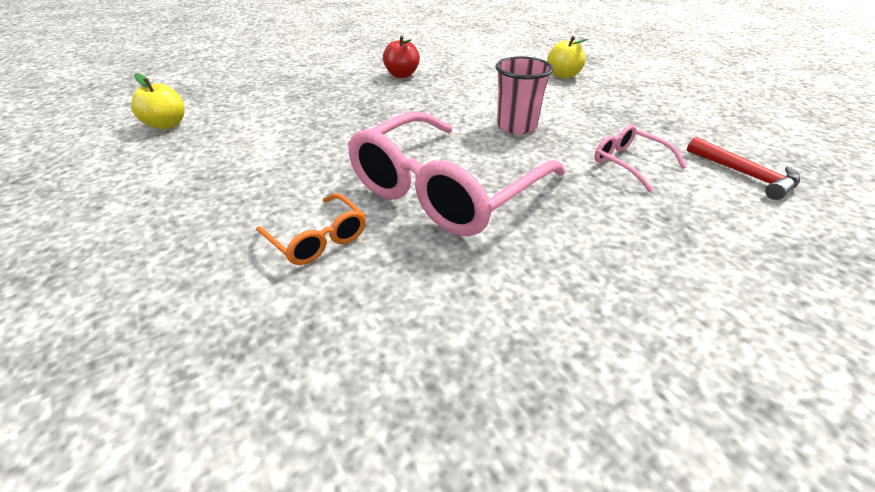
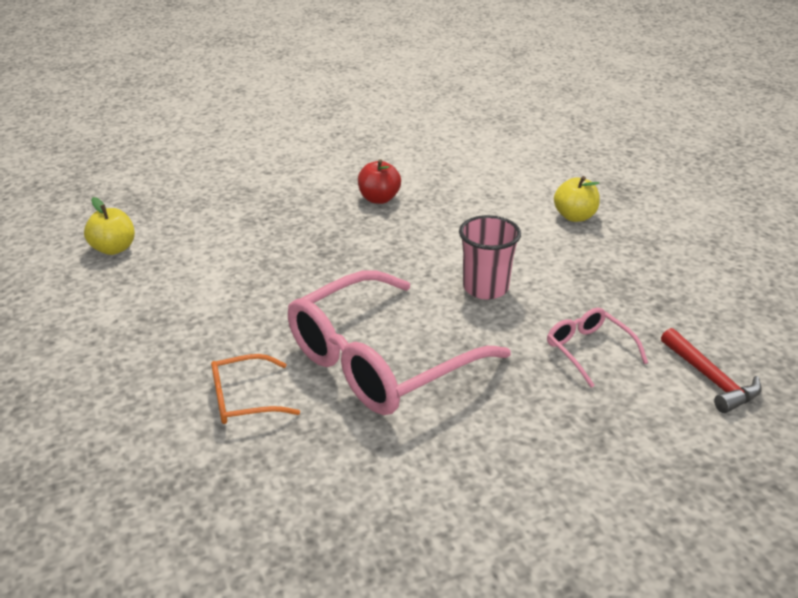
camera: 10 degrees right, 5 degrees down
(317, 238) = (245, 399): orange glasses -> orange glasses turned 105 degrees clockwise

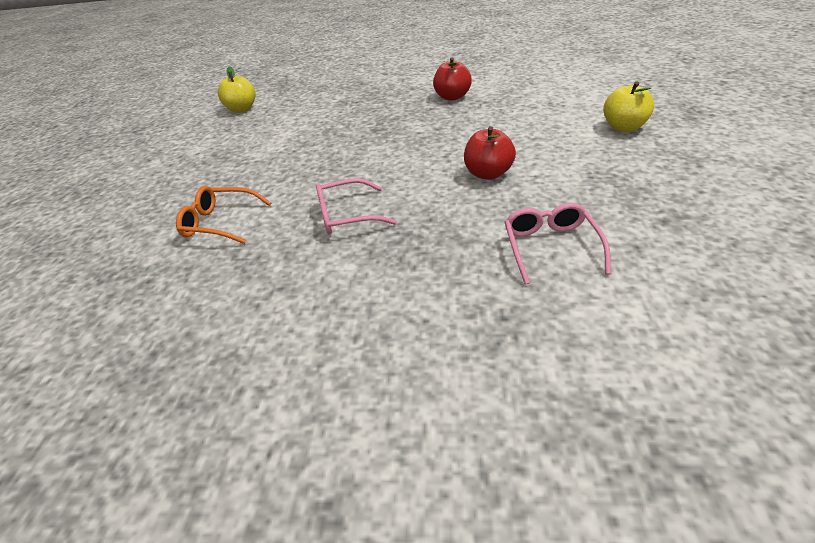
camera: 30 degrees right, 5 degrees up
(381, 360) = (347, 215): pink glasses -> pink glasses, size x0.45
(485, 288) = (488, 174): pink cup -> red apple
(710, 379) = (682, 310): red hammer -> none

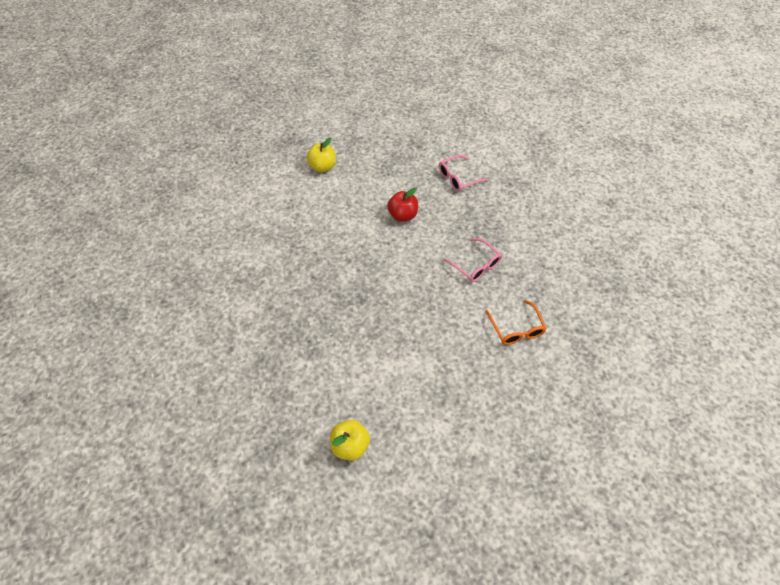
camera: 120 degrees left, 15 degrees up
(452, 97) = (287, 269): red apple -> none

